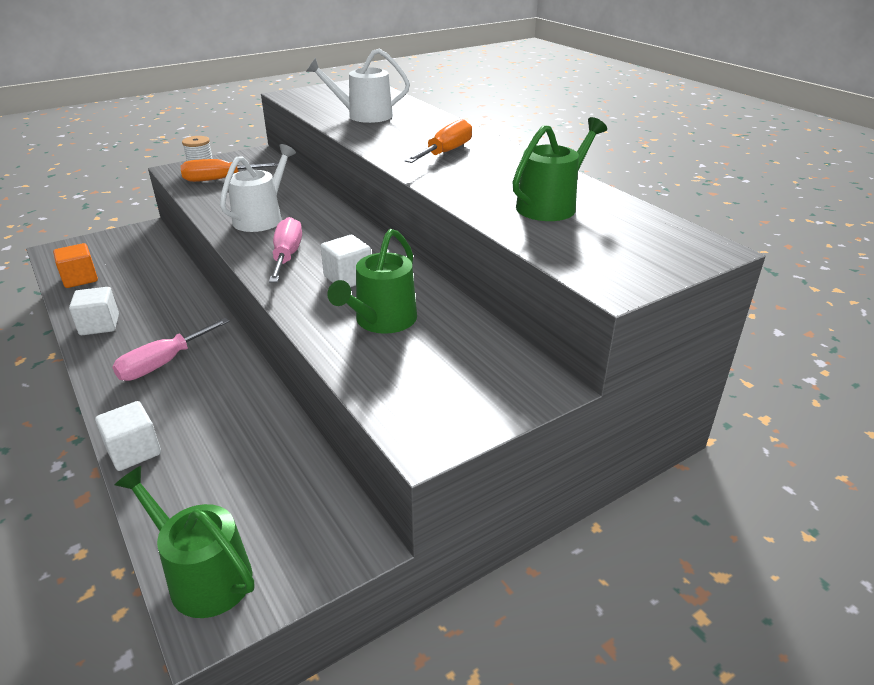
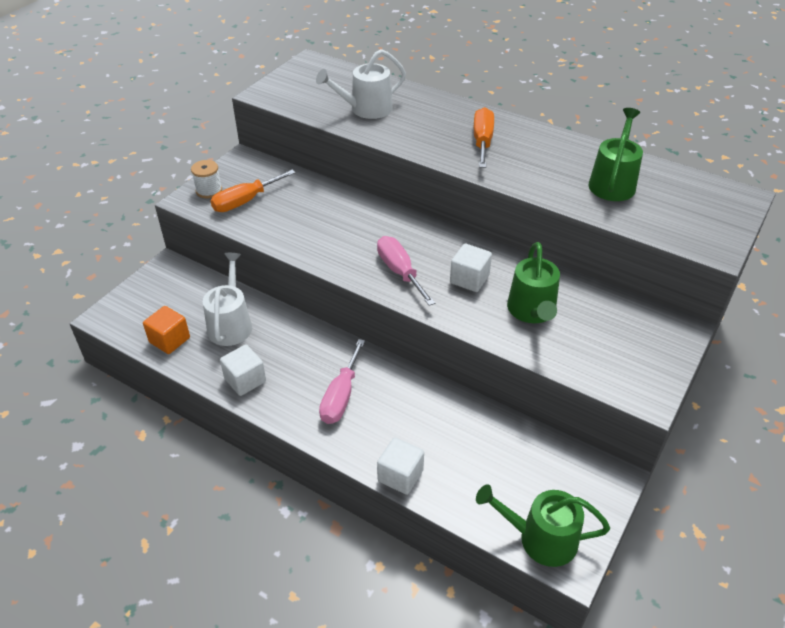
camera: 25 degrees left, 10 degrees up
(261, 218) = (334, 237): white watering can -> white watering can (231, 324)

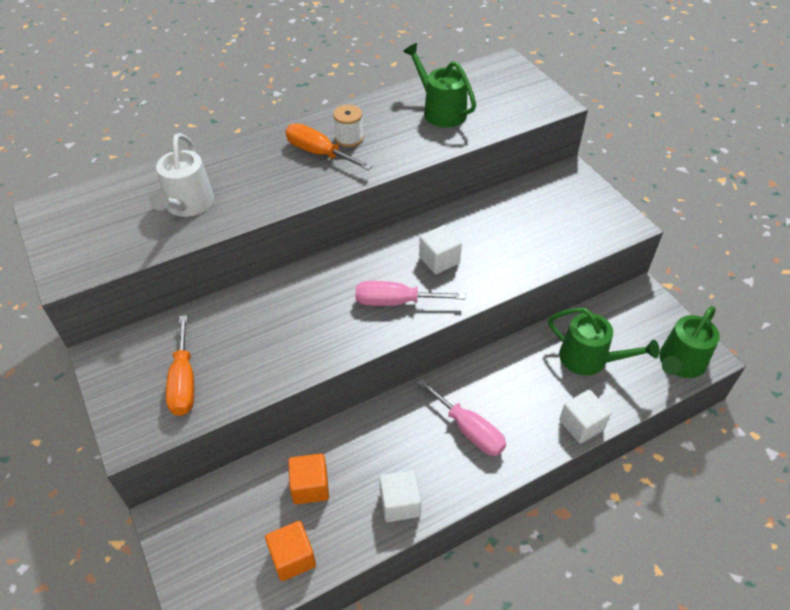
camera: 60 degrees left, 5 degrees up
(209, 190) = (132, 409): white spool -> white spool (349, 138)
(231, 324) = (310, 487): white watering can -> orange cube
(532, 311) = (503, 241): green watering can -> green watering can (589, 359)

